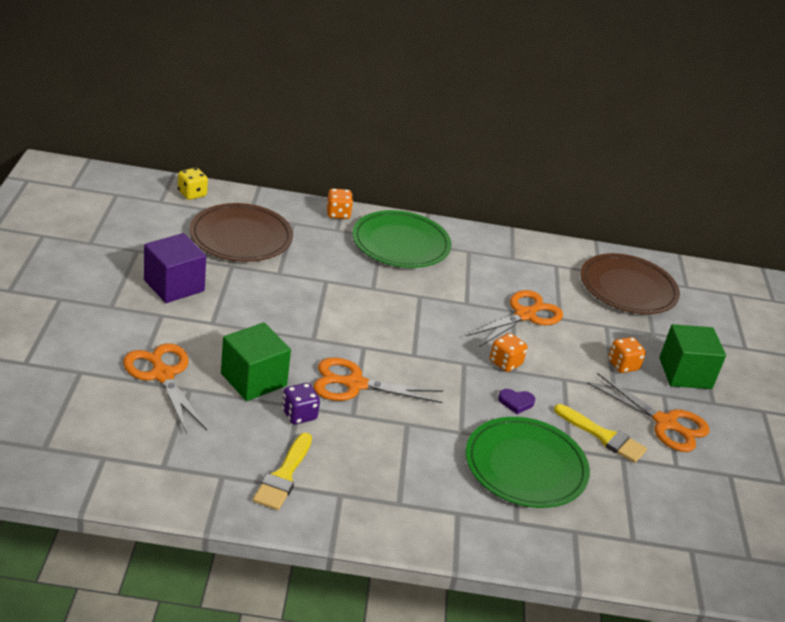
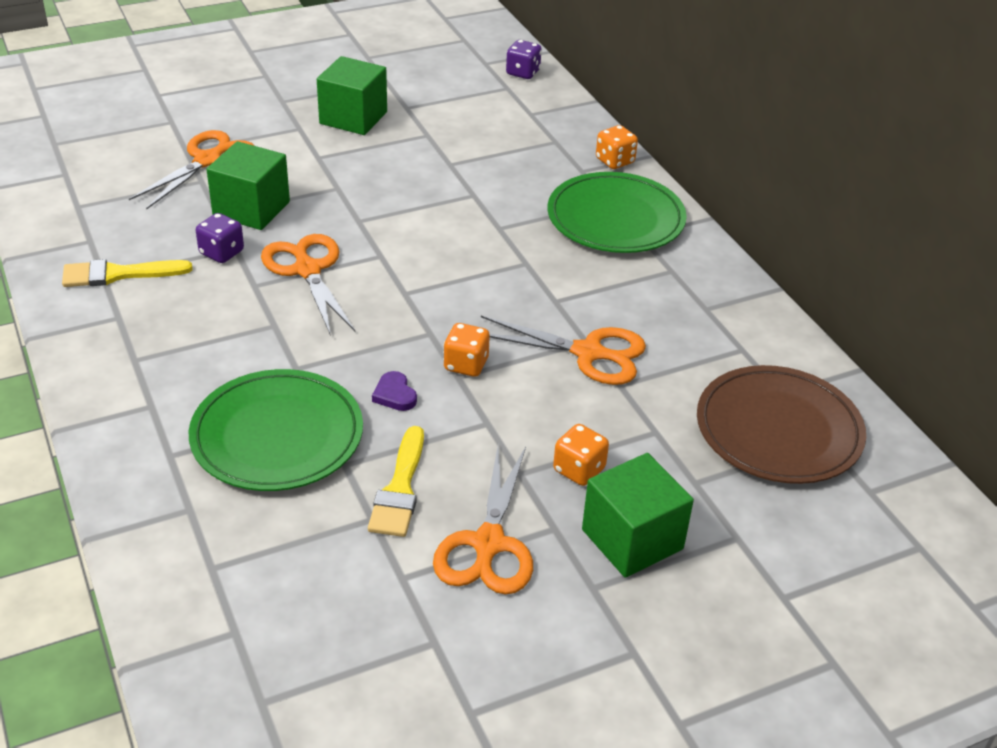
camera: 65 degrees right, 5 degrees up
(174, 285) = (353, 118): purple cube -> green cube
(192, 194) = (523, 73): yellow dice -> purple dice
(241, 237) = (485, 122): brown plate -> none

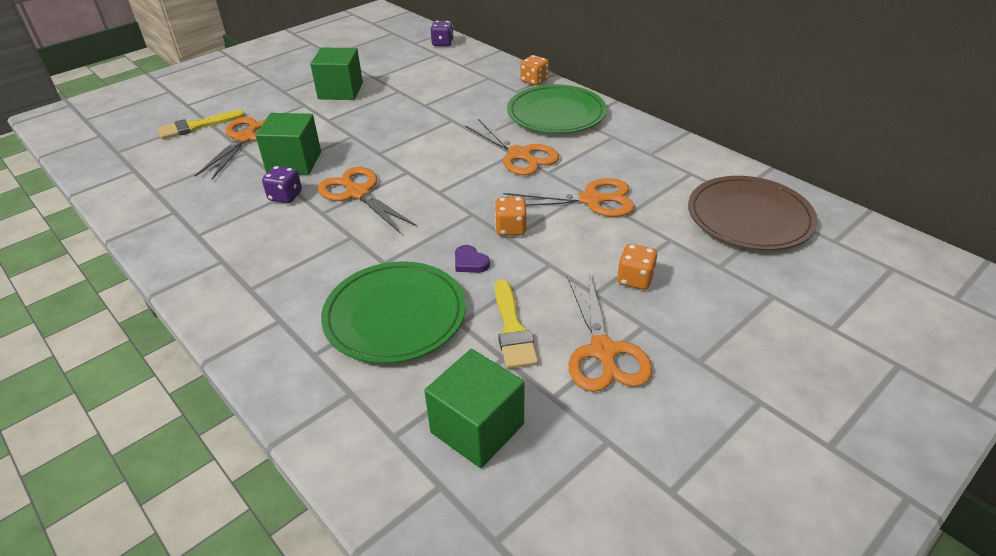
camera: 15 degrees left, 0 degrees up
(118, 274) = (208, 230): yellow brush -> yellow brush (196, 126)
(533, 267) = (519, 155): none -> orange scissors
(632, 539) = (703, 318): green cube -> green cube (477, 428)

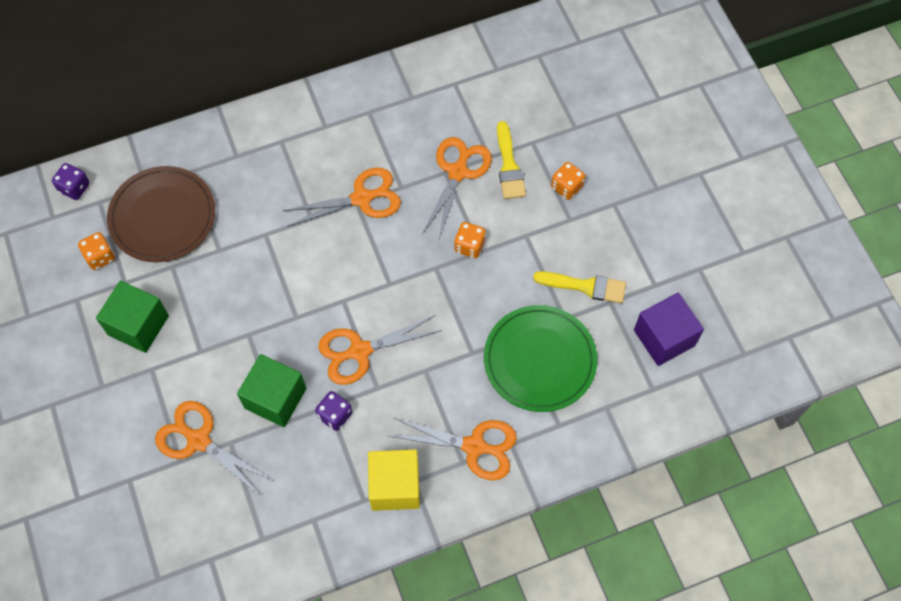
camera: 70 degrees left, 25 degrees up
(196, 126) = (142, 490): yellow brush -> yellow brush (509, 166)
(214, 250) = (395, 486): none -> yellow cube
(470, 262) = (499, 290): purple heart -> none
(477, 428) = (664, 338): green cube -> purple cube
(534, 81) = (224, 132): orange dice -> orange dice (100, 257)
(556, 114) = (303, 139): green plate -> none
(603, 351) = (627, 239): orange scissors -> orange scissors (474, 446)
(749, 217) = (530, 77): brown plate -> brown plate (163, 216)

